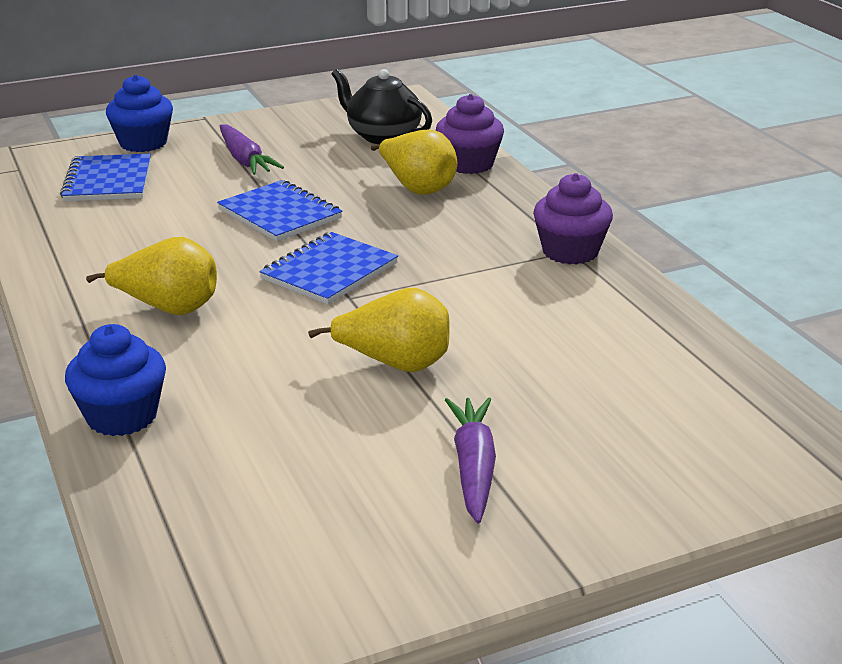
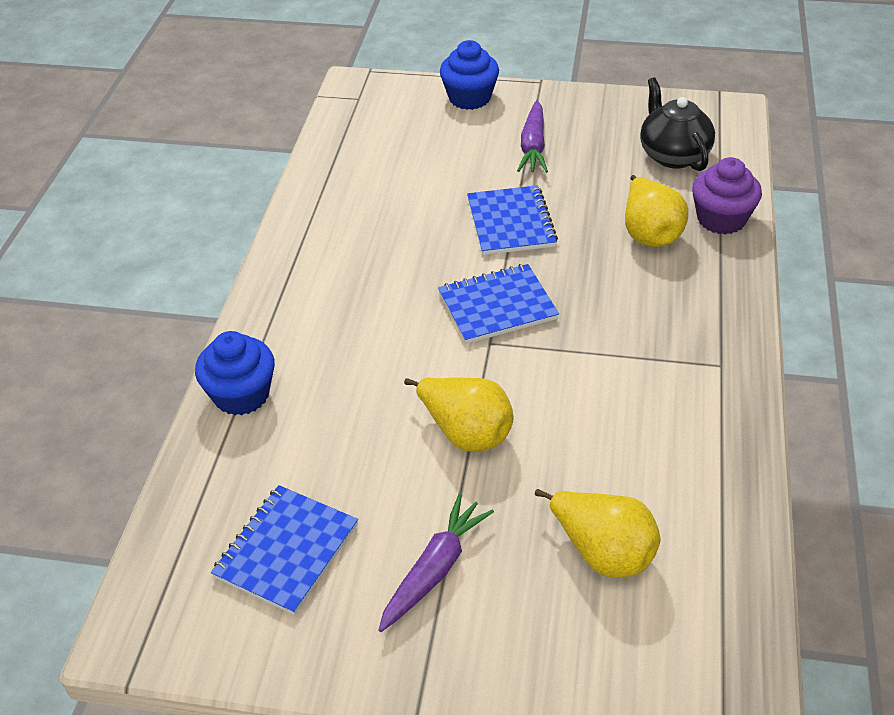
camera: 35 degrees right, 15 degrees up
(108, 181) = (411, 135): blue notebook -> blue notebook (286, 551)
(168, 308) = (350, 297): yellow pear -> yellow pear (602, 552)
(570, 251) = (719, 366): purple cupcake -> none

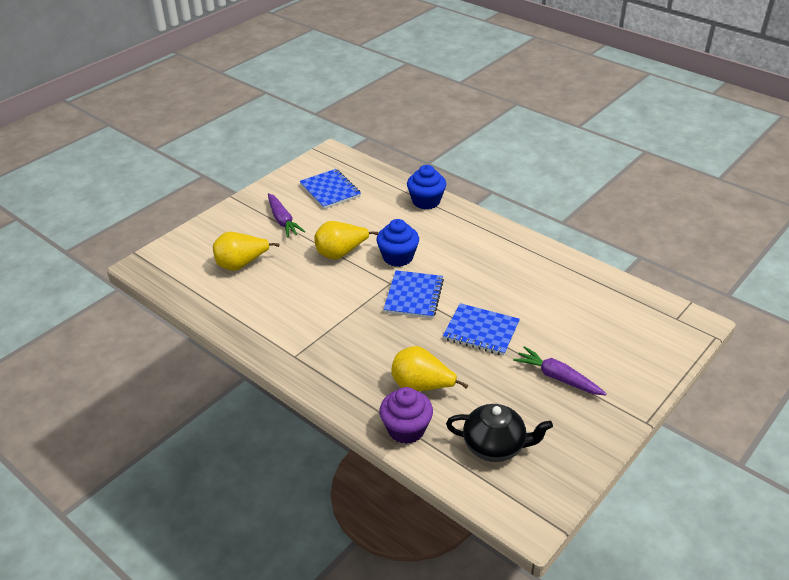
camera: 120 degrees right, 5 degrees down
(469, 98) = (644, 372): blue cupcake -> blue cupcake (398, 257)

